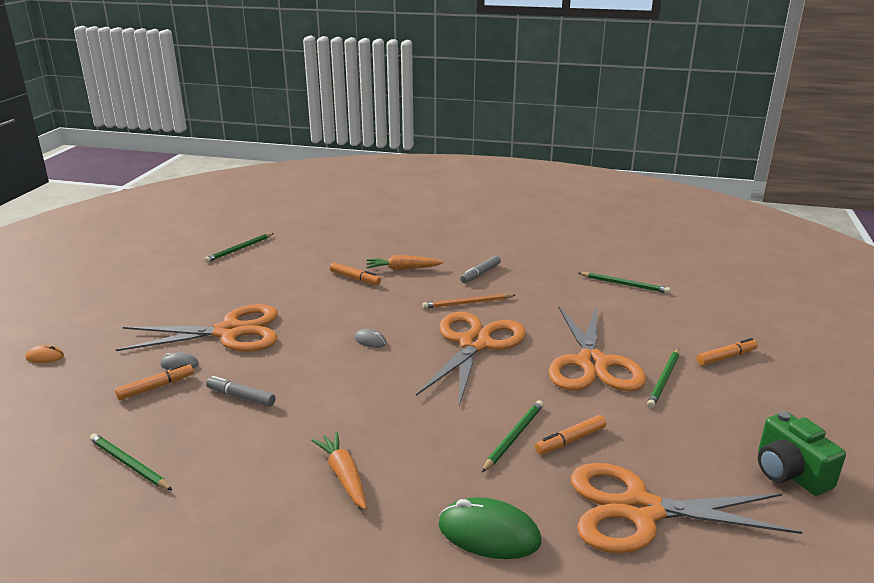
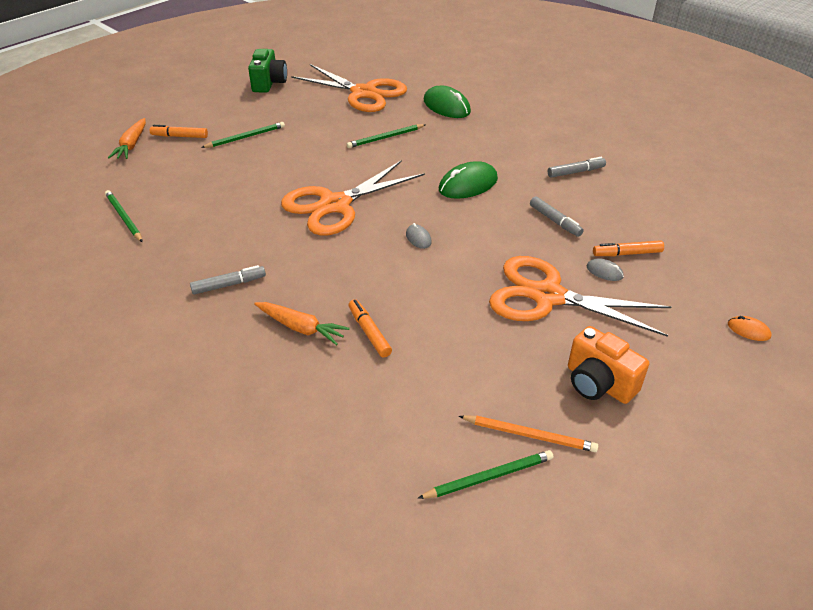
camera: 150 degrees left, 15 degrees up
(129, 464) = (645, 196): green pencil -> none
(179, 296) = (598, 383): none -> orange camera
(230, 472) = (575, 172): none -> grey marker
(343, 476) = (505, 149): orange carrot -> orange carrot (132, 145)
(360, 407) = (468, 184): none -> green mouse
(468, 303) = (290, 249): orange pencil -> orange pencil (529, 435)
(570, 440) = (355, 126): orange marker -> none
(592, 363) = (273, 161): orange scissors -> none

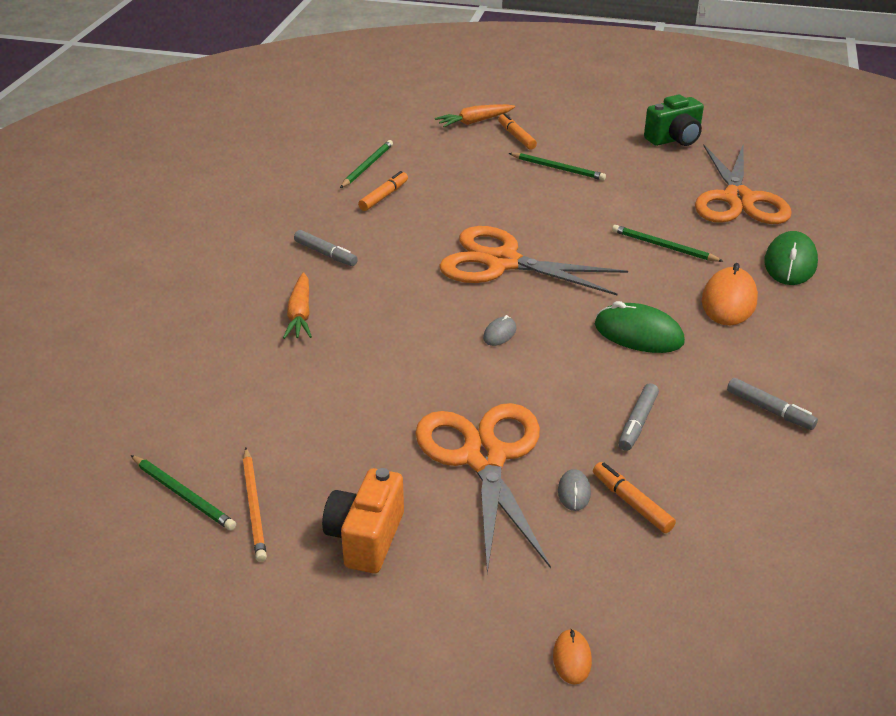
camera: 60 degrees right, 5 degrees down
(369, 332) = (325, 355): orange marker -> orange marker (384, 196)
(464, 141) = (729, 301): none -> orange mouse

